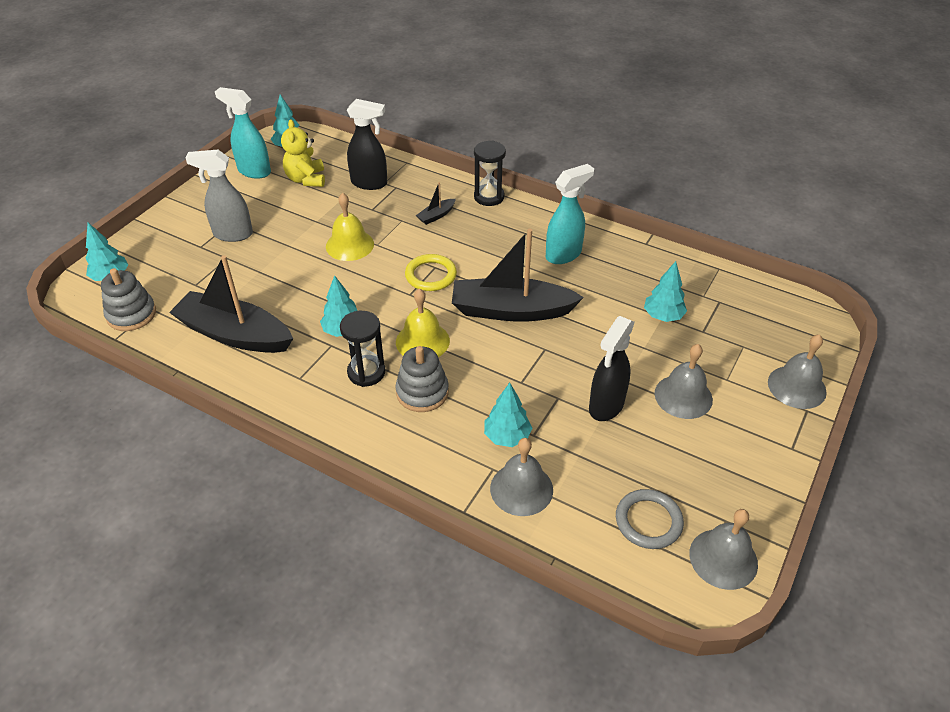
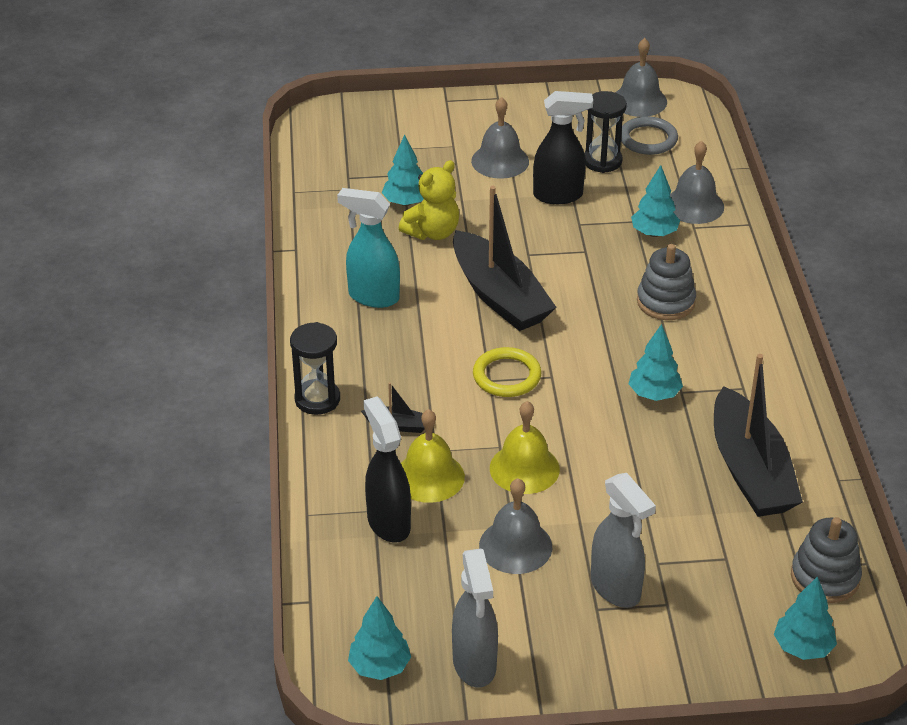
camera: 125 degrees left, 5 degrees down
(254, 171) = (474, 665): turquoise spray bottle -> grey spray bottle
(306, 179) = (439, 593): yellow teddy bear -> yellow teddy bear (432, 232)
(366, 372) = (685, 348): black hourglass -> black hourglass (602, 161)
(422, 341) = (606, 333): yellow bell -> yellow bell (429, 477)
(796, 387) = (423, 111): grey bell -> grey bell (515, 546)

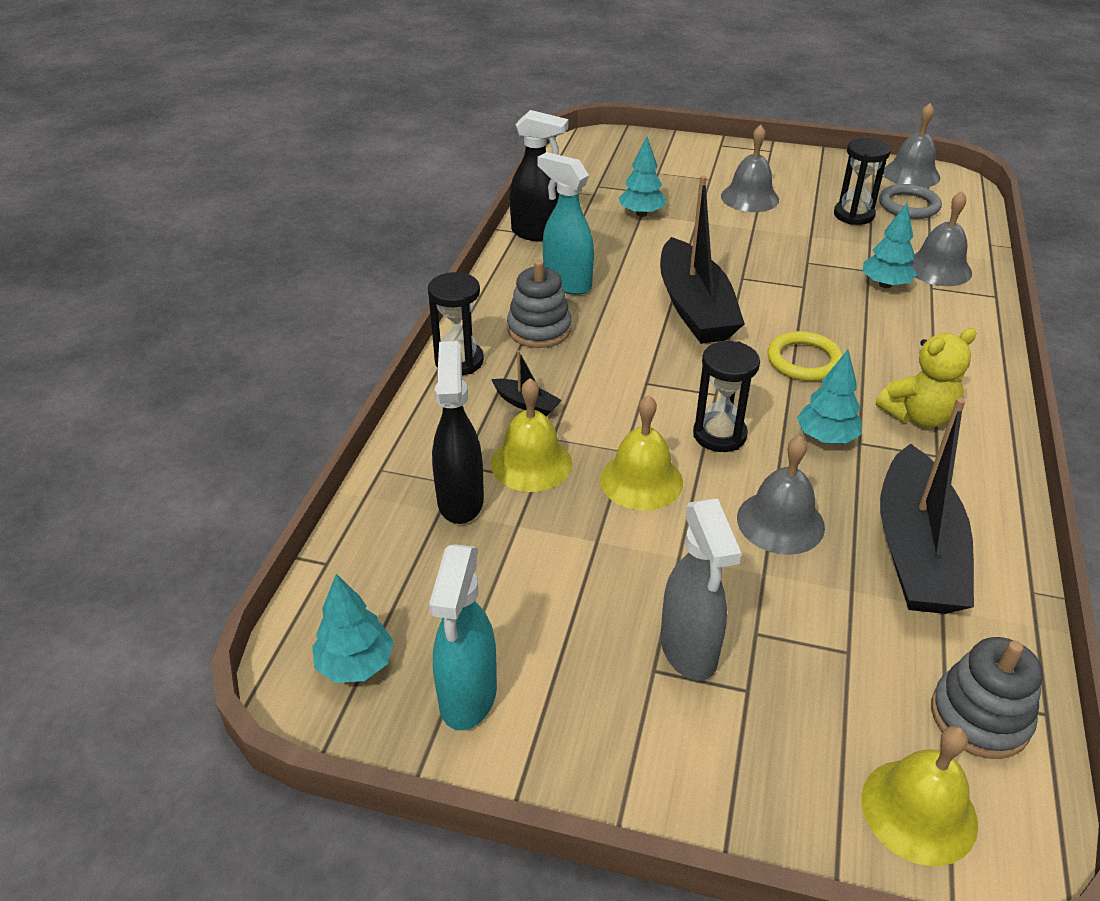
camera: 20 degrees right, 0 degrees up
(432, 232) = (654, 242): yellow teddy bear -> yellow teddy bear (918, 416)
(474, 665) = (467, 697): grey spray bottle -> turquoise spray bottle
(507, 376) = (666, 382): yellow ring -> yellow ring (804, 360)
(515, 546) = (589, 564): grey bell -> grey bell (780, 522)
(558, 195) = (796, 235): black spray bottle -> black spray bottle (537, 233)
(569, 413) = (719, 435): none -> black hourglass
(665, 302) = (874, 349): grey stacking toy -> grey stacking toy (539, 329)
(802, 647) = (919, 811): turquoise tree -> yellow bell

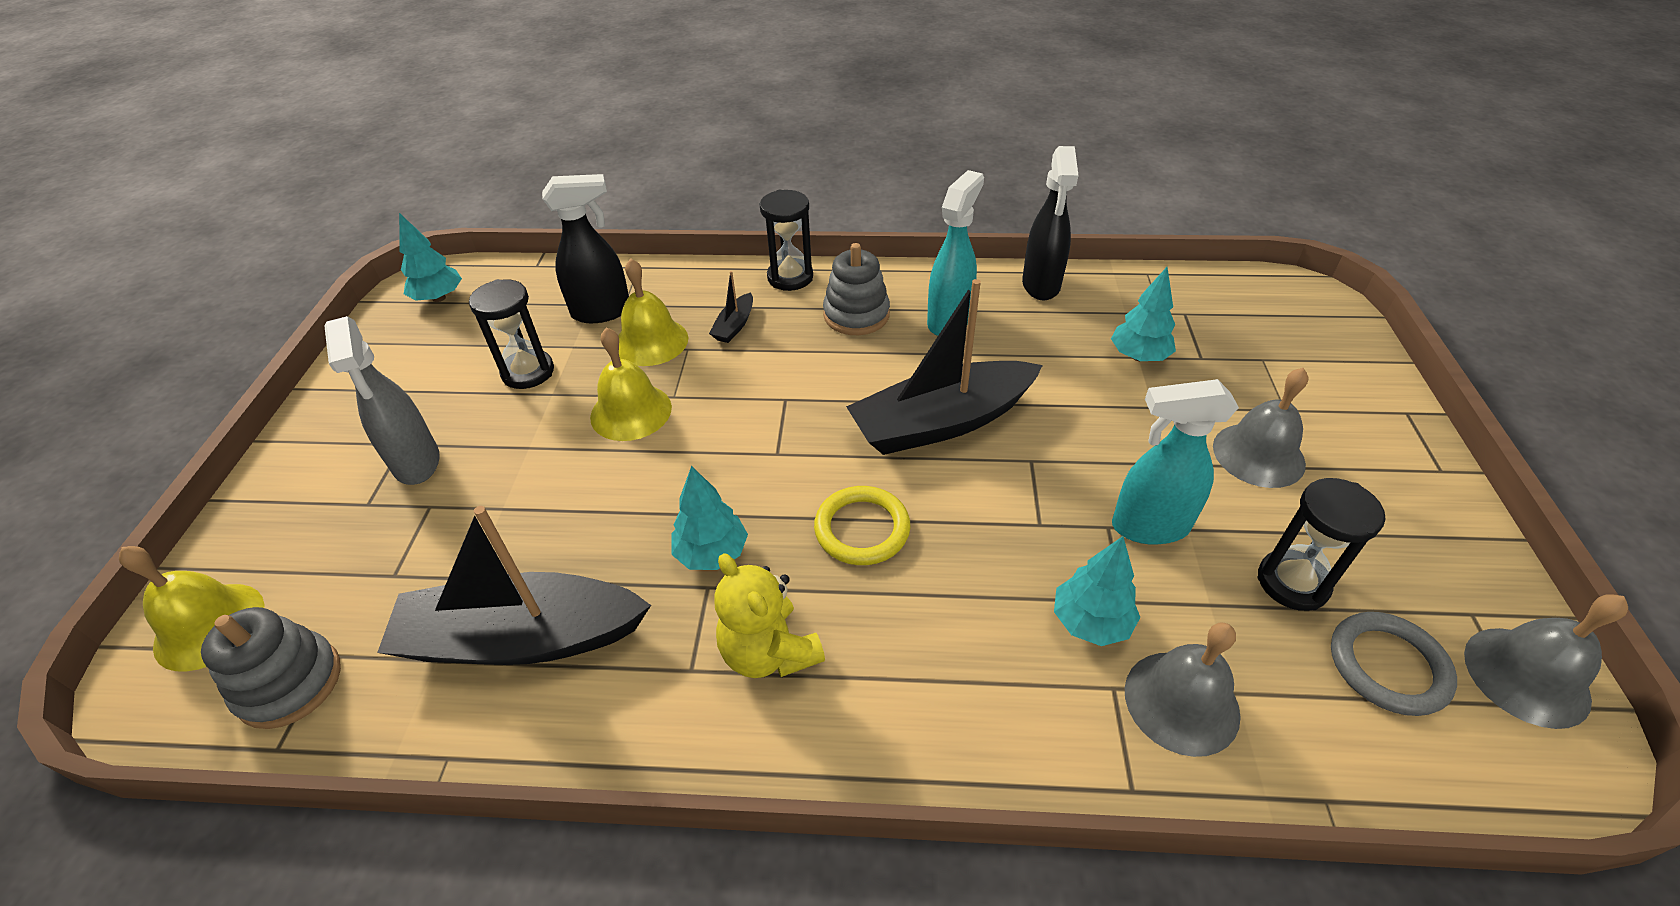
camera: 80 degrees right, 5 degrees up
(467, 697) = (398, 352): turquoise spray bottle -> turquoise spray bottle (1148, 526)
(689, 651) = (417, 463): grey spray bottle -> grey spray bottle turned 90 degrees counterclockwise
(719, 435) = (705, 461): black hourglass -> black hourglass (528, 372)
(780, 522) = (571, 517): grey bell -> none

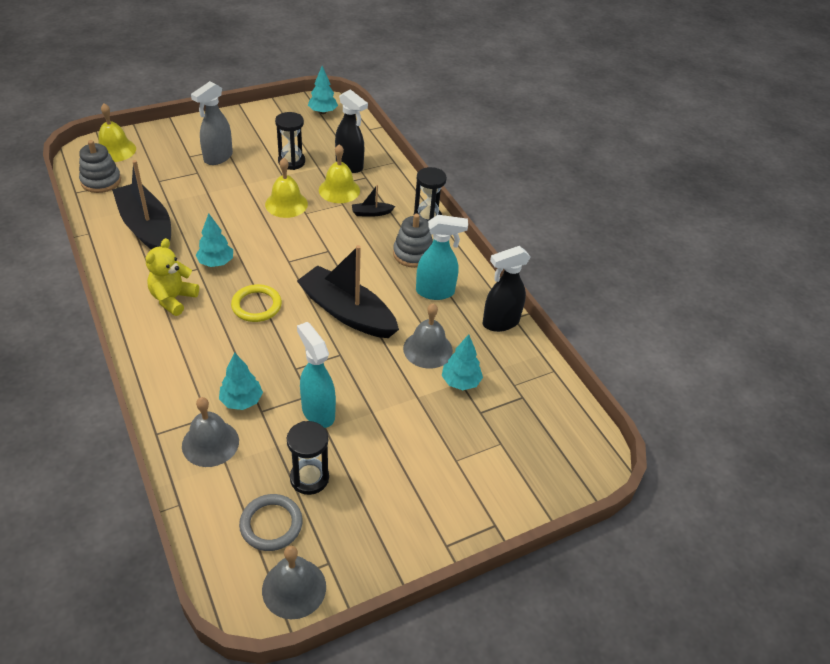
camera: 55 degrees right, 0 degrees up
(1258, 454) = (404, 452): grey bell -> grey bell (428, 349)

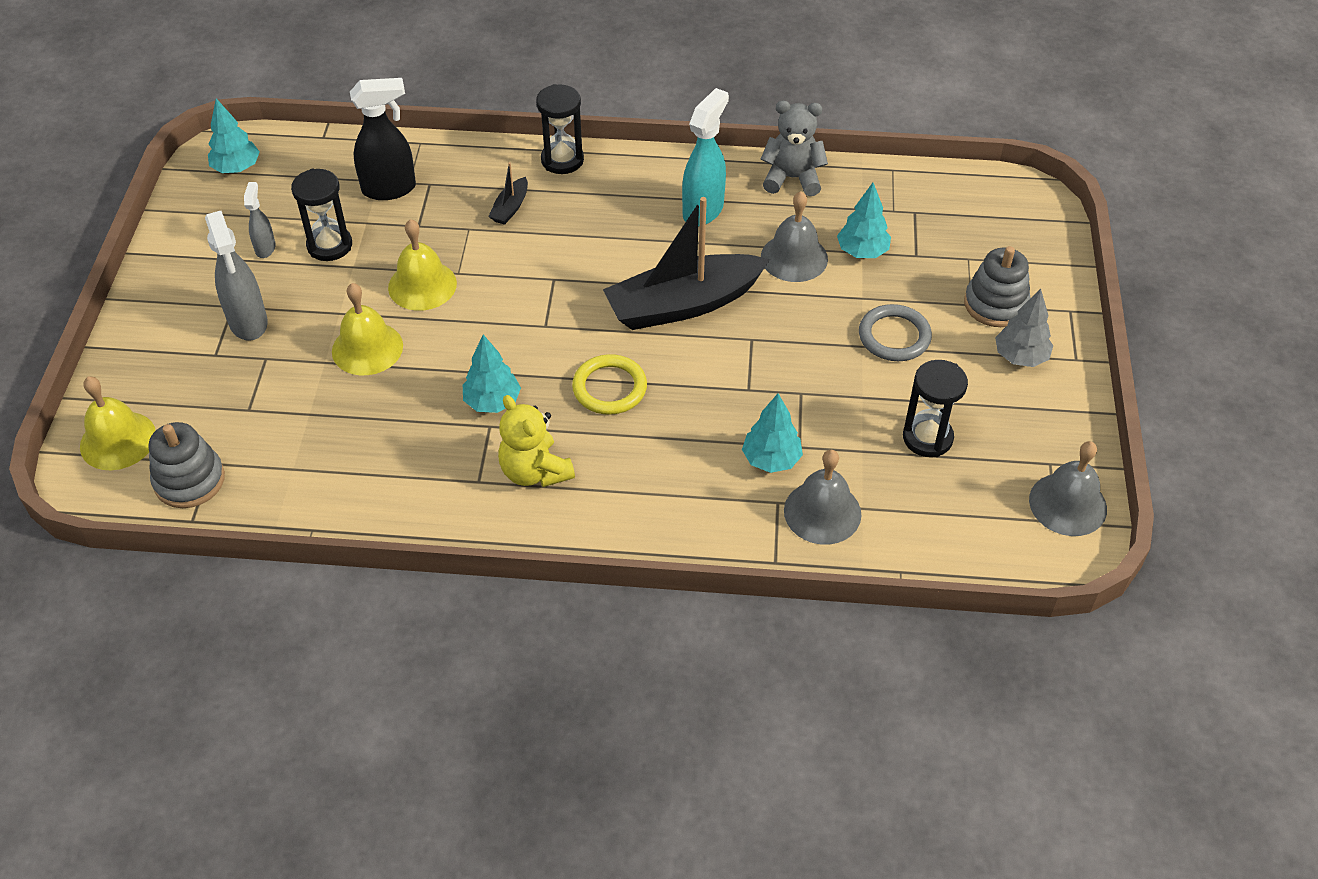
camera: 55 degrees left, 5 degrees up
(146, 227) = (353, 456): black boat -> none
(271, 524) = (974, 495): grey ring -> grey ring (894, 336)
(274, 142) = (265, 248): none -> grey spray bottle
(318, 412) = (832, 394): turquoise spray bottle -> none
(339, 190) = (436, 220): yellow bell -> yellow bell (367, 348)
(413, 254) = (620, 201): grey stacking toy -> grey stacking toy (995, 304)
(424, 508) = (1020, 357): none -> grey tree
(500, 322) = (792, 178): black spray bottle -> grey teddy bear

